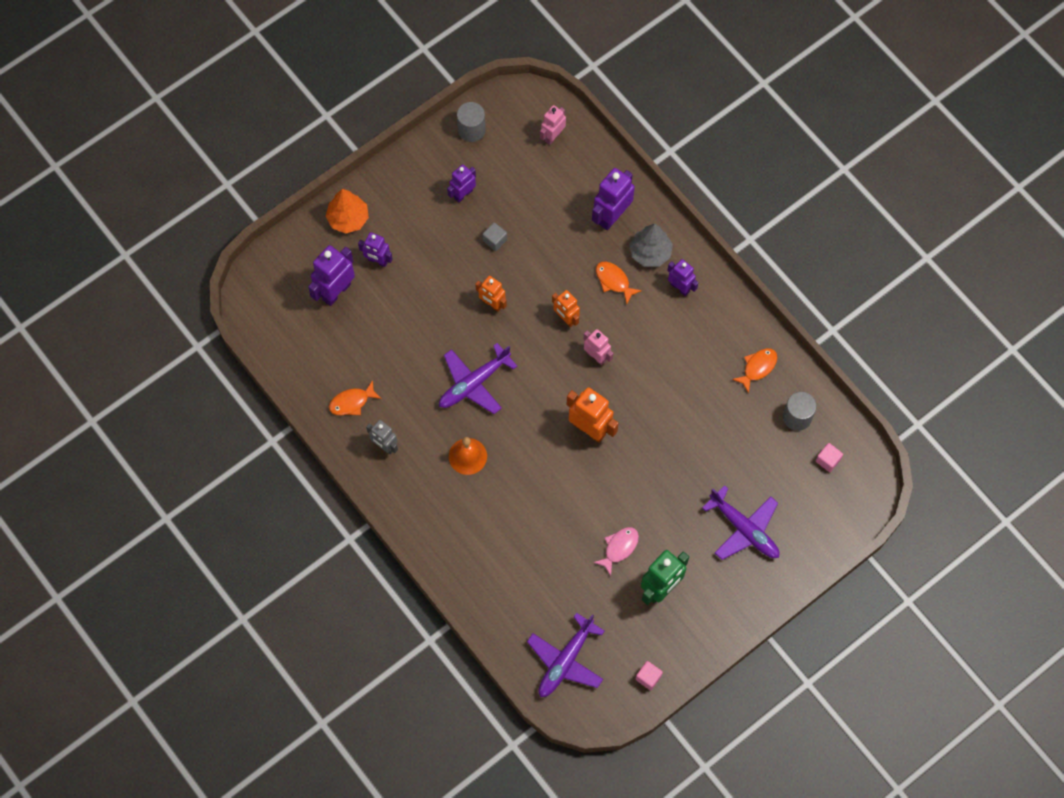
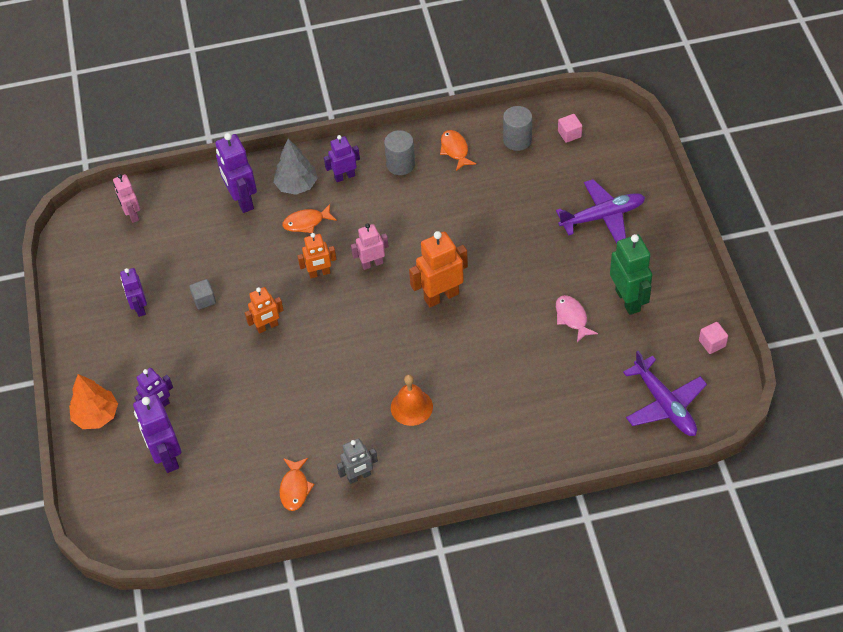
camera: 60 degrees left, 15 degrees down
(471, 130) = (79, 276): grey cylinder -> grey cylinder (400, 164)
(474, 383) = (339, 372): purple plane -> none

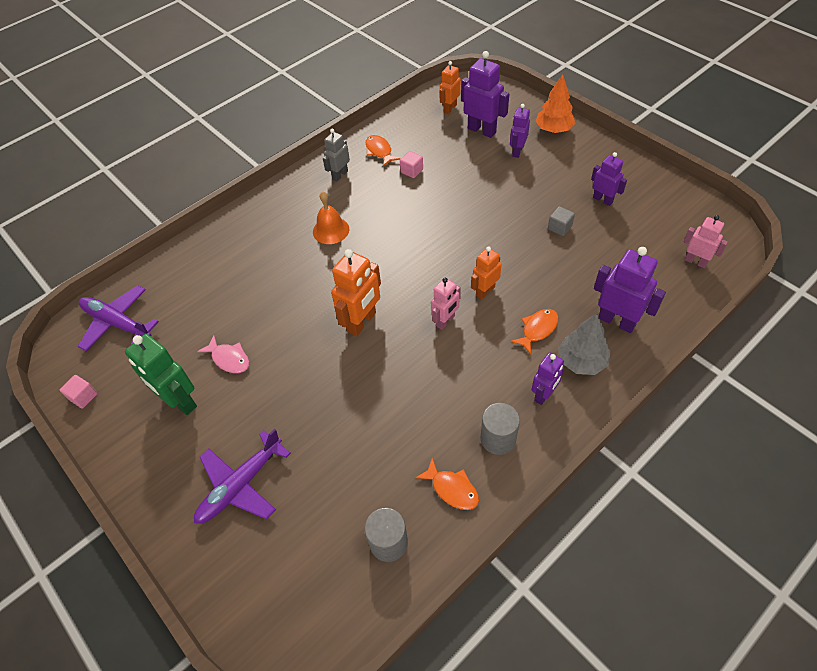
camera: 150 degrees right, 0 degrees up
(267, 327) = (490, 232): orange robot -> orange robot (449, 108)
(569, 134) = (329, 587): pink cube -> pink cube (412, 171)

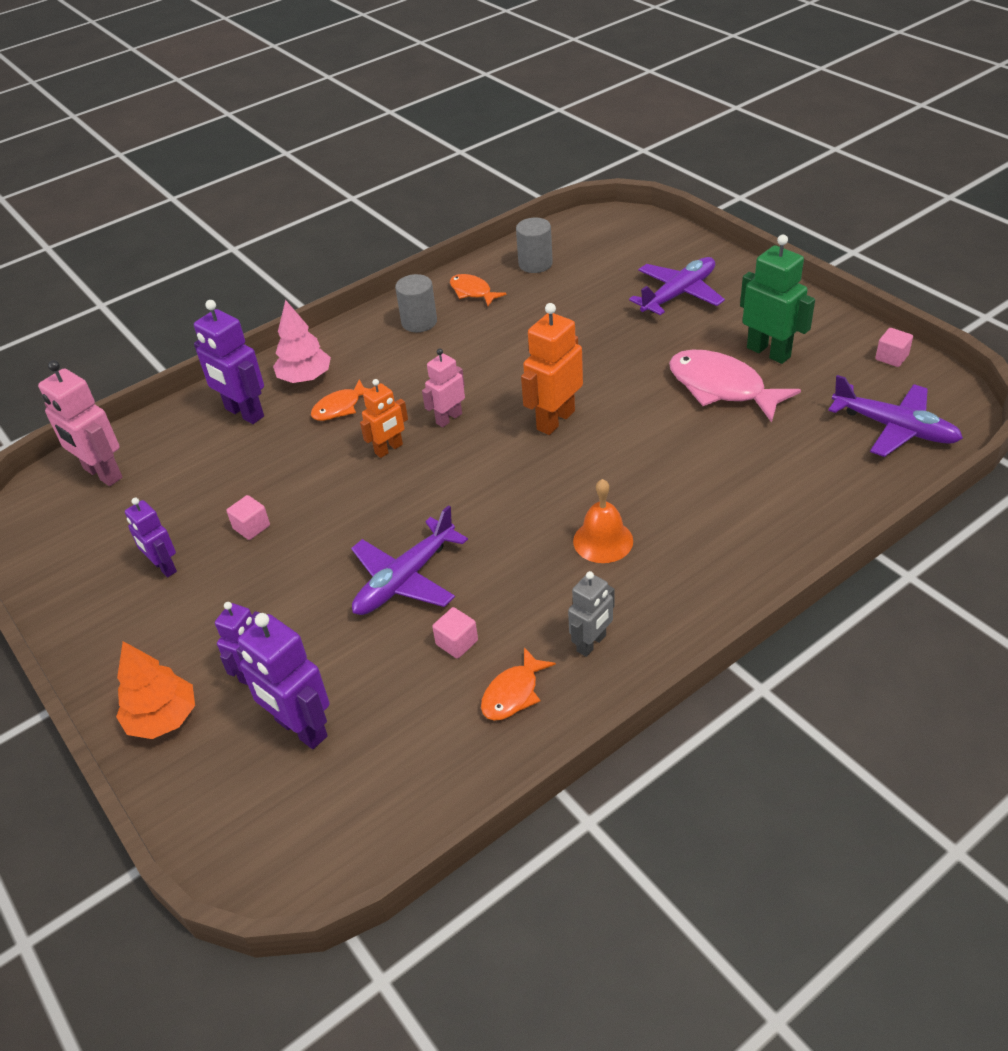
camera: 175 degrees left, 10 degrees down
(229, 359) = (722, 388): pink fish -> pink fish, size x1.83
(379, 151) = (513, 693): orange fish -> orange fish turned 60 degrees clockwise
(448, 201) = (405, 579): none -> purple plane
(449, 108) = (348, 799): orange robot -> none
(544, 395) = (359, 352): purple robot -> none
(559, 227) = (251, 527): grey cube -> pink cube
(581, 361) = (305, 378): grey tree -> pink tree
(695, 261) = (102, 474): pink robot -> pink robot, size x1.60

